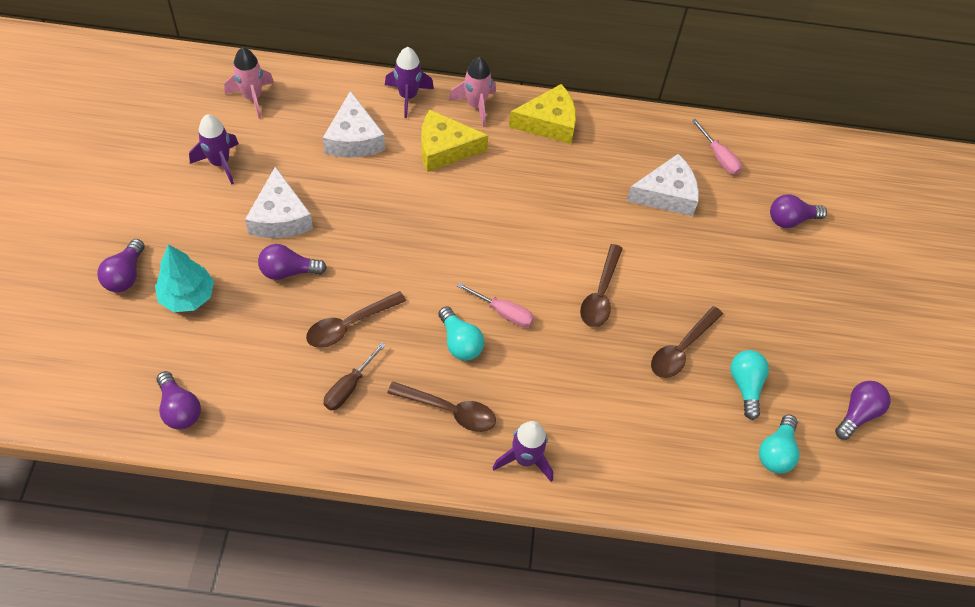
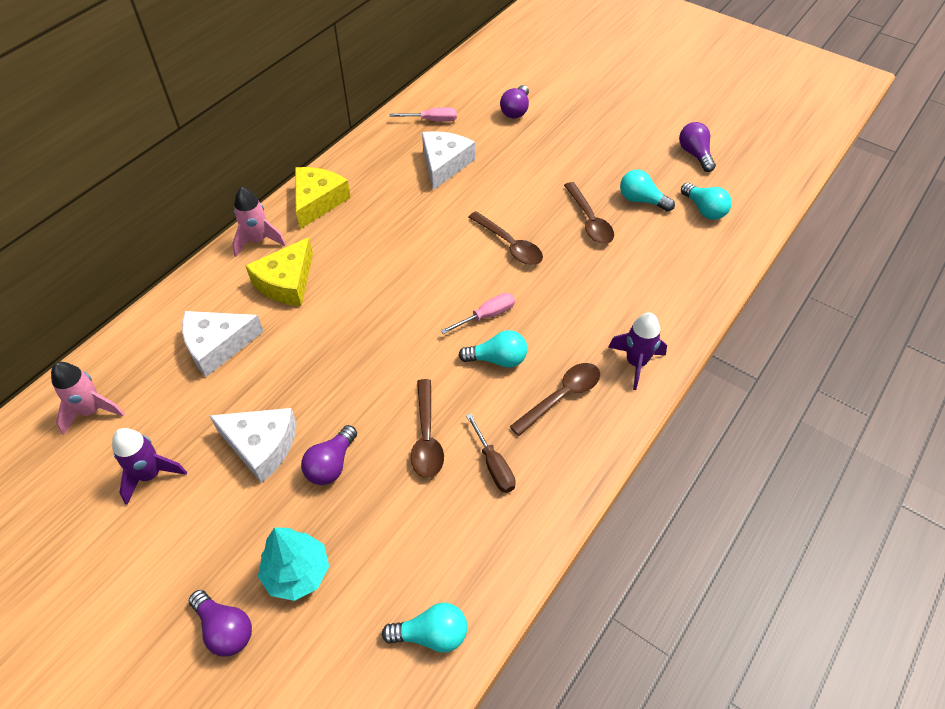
camera: 55 degrees left, 5 degrees down
(179, 409) = (431, 634): purple light bulb -> turquoise light bulb
(354, 138) = (217, 345): white cheese -> white cheese turned 135 degrees clockwise
(408, 96) = (205, 284): purple rocket -> none

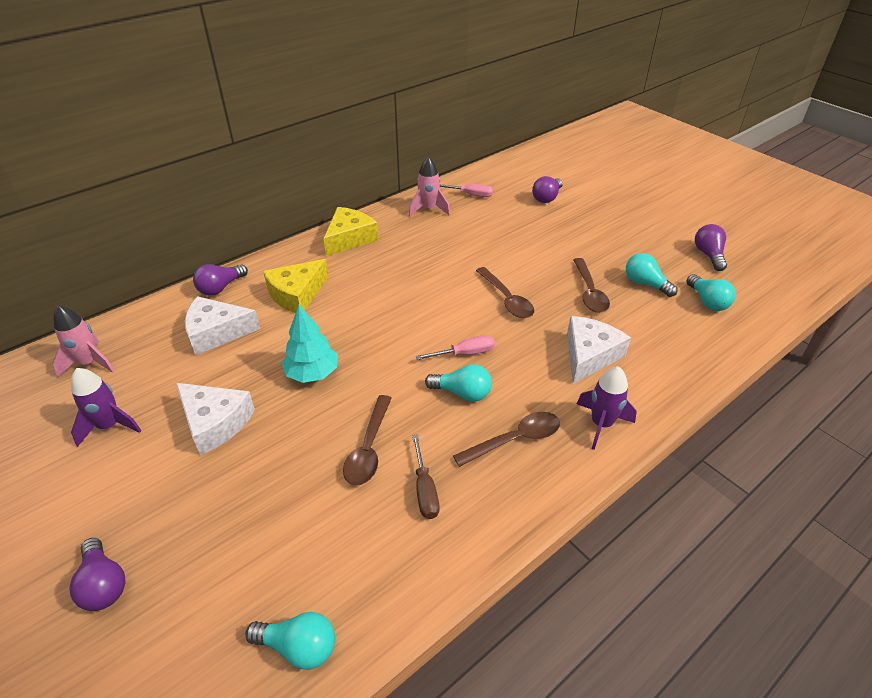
camera: 15 degrees right, 10 degrees down
(258, 240) = (287, 259): pink rocket -> pink rocket (428, 209)
(297, 573) = (195, 547): turquoise tree -> turquoise tree (312, 373)
(331, 464) = (270, 453): purple light bulb -> purple light bulb (220, 288)
(444, 164) = (469, 228): white cheese -> white cheese (589, 355)

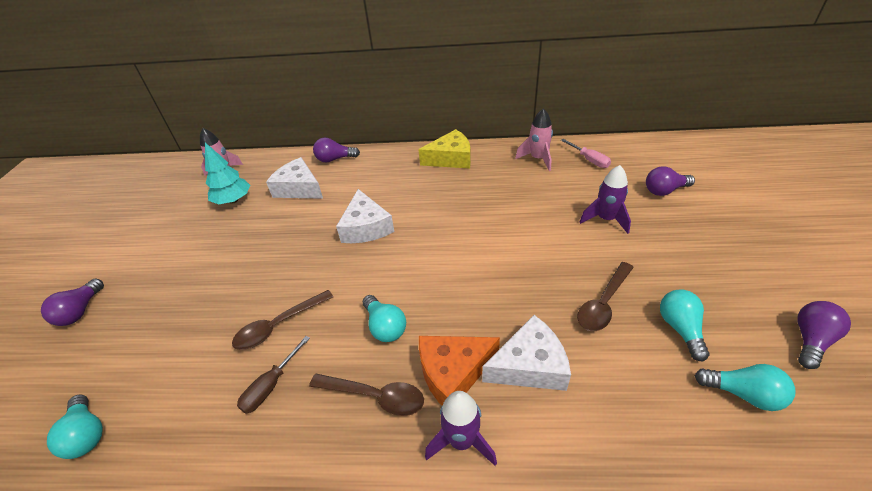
camera: 45 degrees right, 0 degrees up
(110, 426) = (189, 218): purple rocket -> purple rocket (605, 219)
(215, 422) = (230, 248): white cheese -> white cheese (366, 227)
(297, 294) = (370, 185): yellow cheese -> none
(312, 373) = (313, 247): turquoise tree -> turquoise tree (233, 200)
(465, 353) = (425, 295): pink screwdriver -> none
(506, 299) = (514, 267): brown spoon -> none
(548, 390) = (453, 372): none -> orange cheese
(707, 302) = (743, 394): turquoise light bulb -> turquoise light bulb turned 90 degrees counterclockwise

